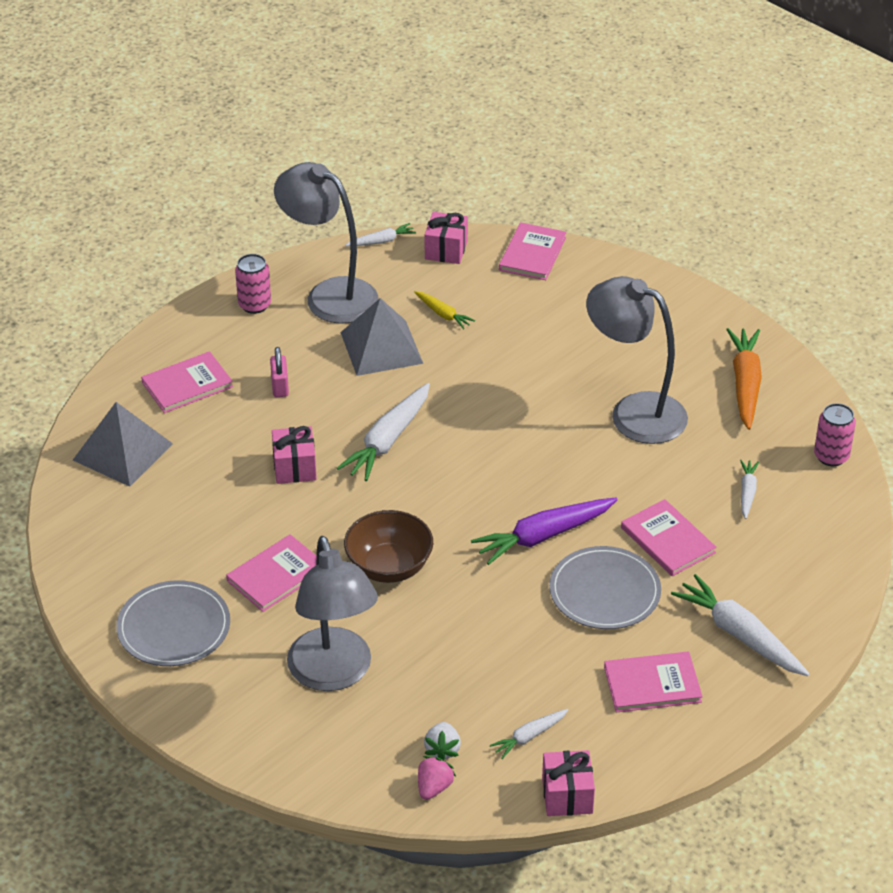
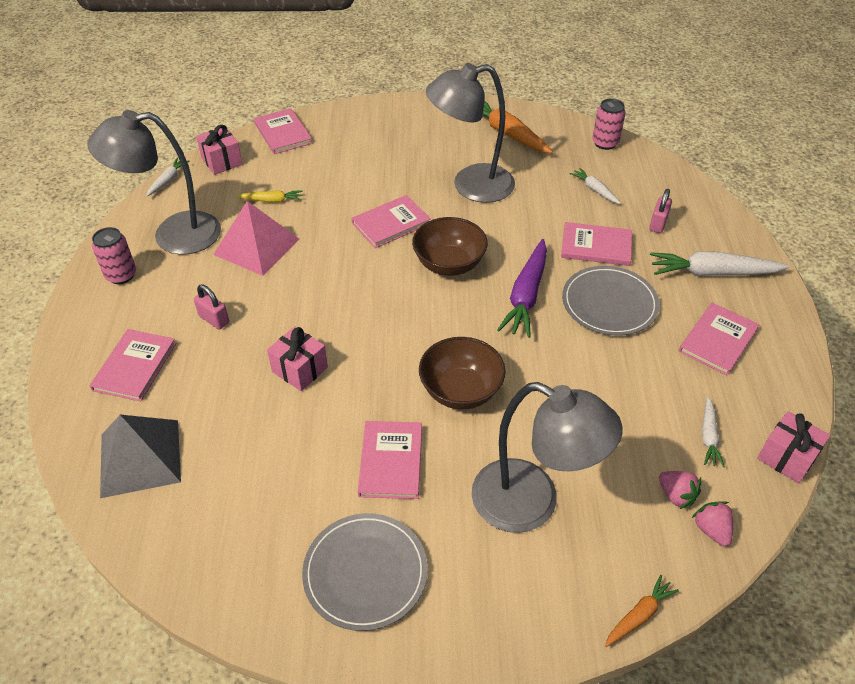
camera: 45 degrees left, 5 degrees up
(308, 788) = (639, 615): none -> orange carrot
(381, 347) = (256, 246): grey pyramid -> pink pyramid
(388, 440) = (342, 304): white carrot -> none
(442, 750) = (676, 495): white strawberry -> pink strawberry
(515, 400) = (391, 223): none -> pink book
(516, 467) = (449, 264): none -> brown bowl
(758, 561) = (658, 224): none -> pink padlock

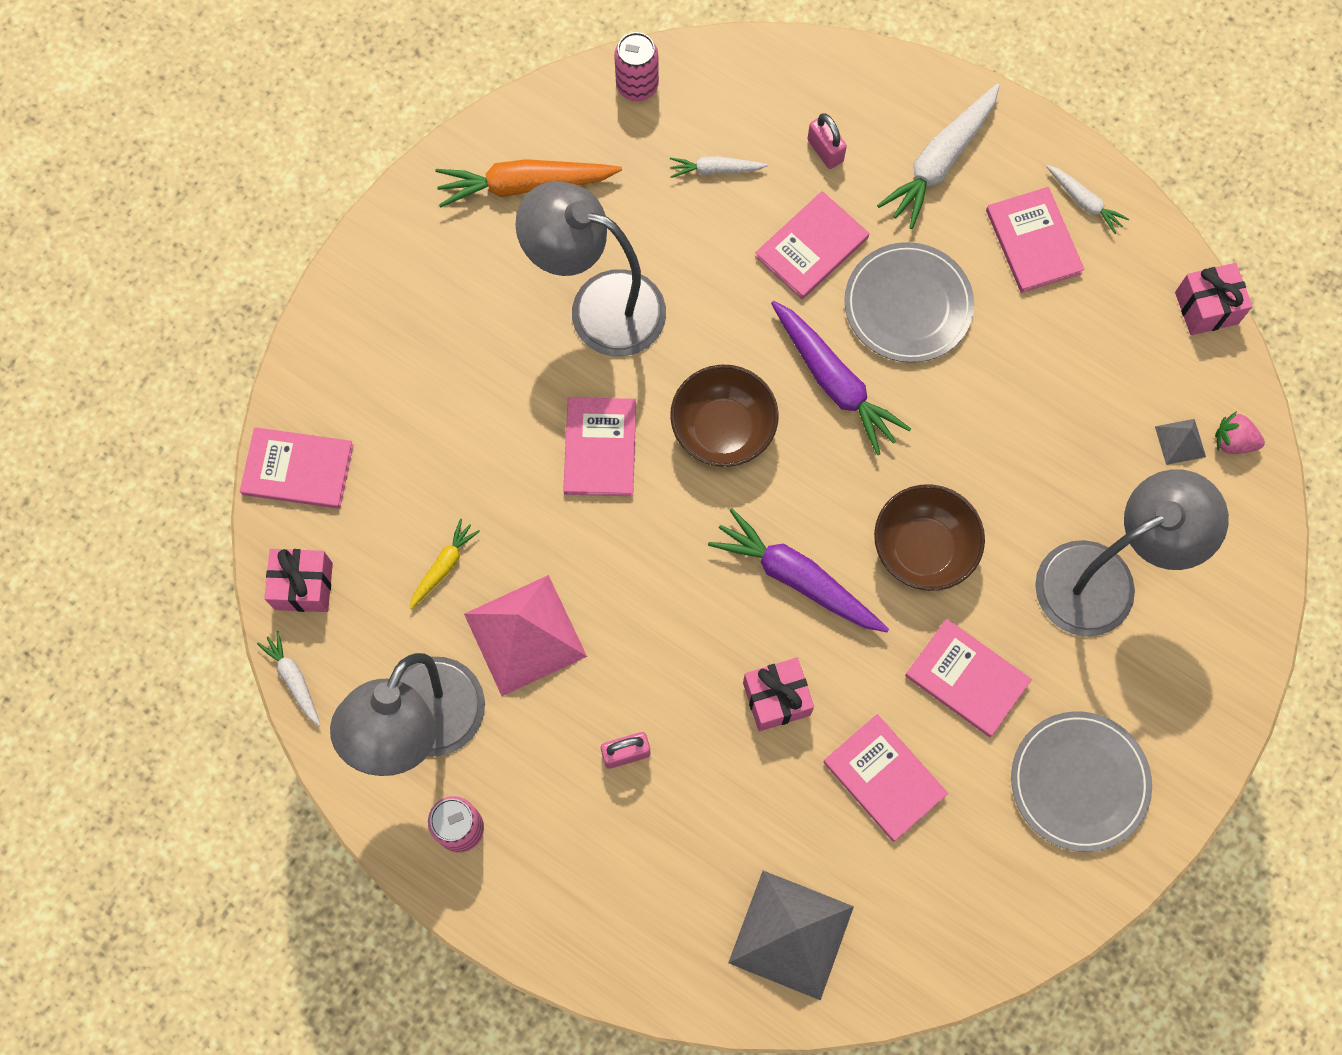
camera: 55 degrees left, 25 degrees up
(135, 366) = (644, 881): pink book -> pink book (884, 778)
(386, 340) = (797, 578): none -> purple carrot
(470, 186) = (598, 306): grey lamp -> grey lamp turned 90 degrees clockwise
(639, 615) = (1270, 572): orange carrot -> none
(676, 495) = (1180, 441): pink strawberry -> grey pyramid
(708, 436) = (1138, 356): white carrot -> white carrot (1084, 202)

